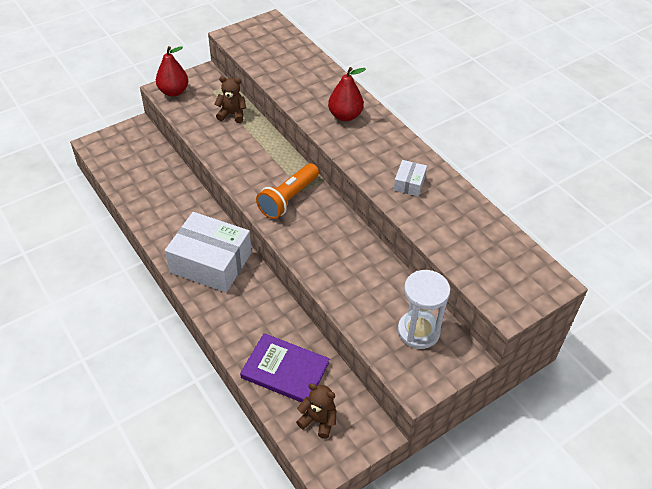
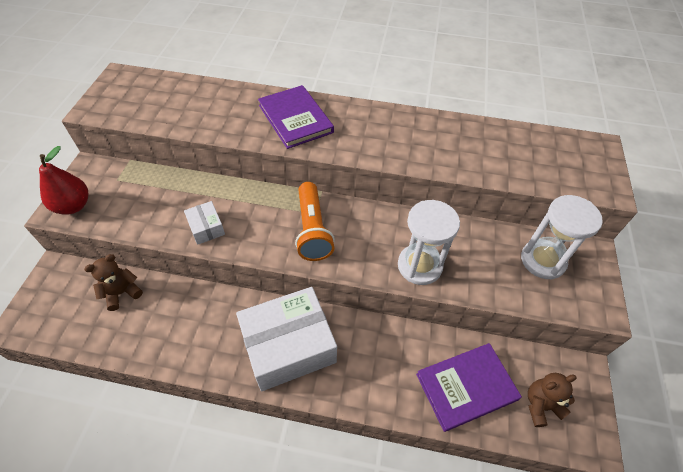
camera: 45 degrees left, 5 degrees up
(232, 114) = (165, 189): brown teddy bear -> brown teddy bear (122, 293)
(327, 268) = (419, 266): none -> white hourglass
(345, 116) = (295, 119): red pear -> purple book
(409, 183) = (417, 141): white box -> white box (206, 228)

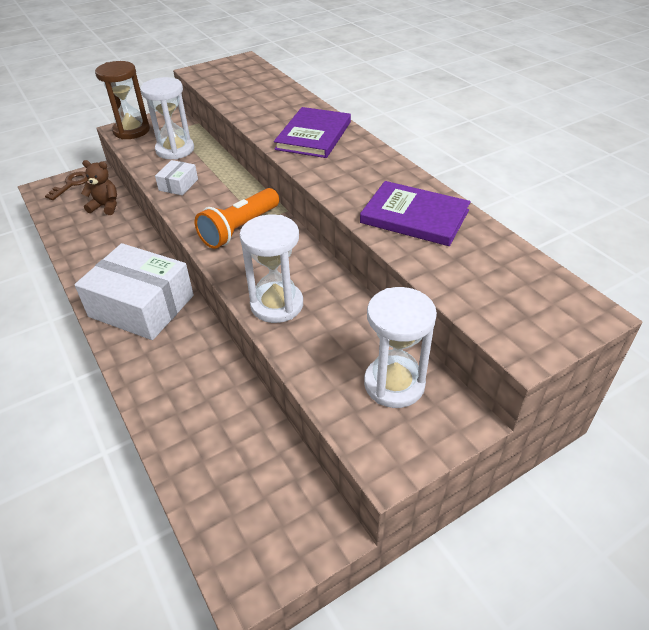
camera: 50 degrees right, 10 degrees down
(48, 298) = (71, 184): none -> brown key
(73, 206) = (131, 131): red pear -> brown hourglass
(150, 198) = (175, 150): none -> white hourglass
(466, 387) = (210, 439): purple book -> purple book (414, 216)
(541, 405) = (246, 512): brown teddy bear -> none

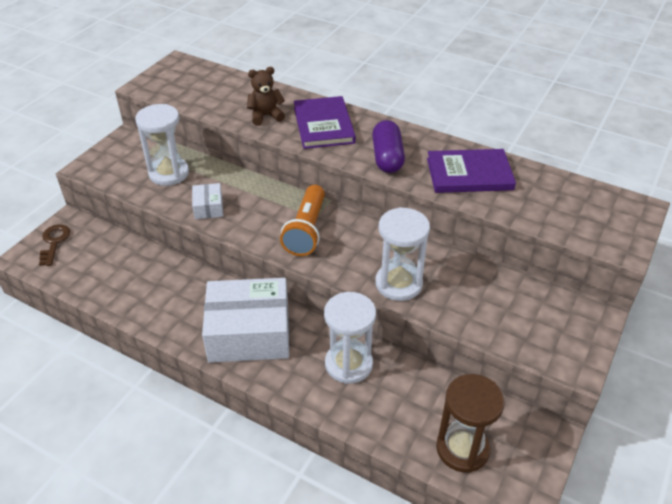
camera: 30 degrees left, 0 degrees up
(105, 206) = (117, 253): brown teddy bear -> brown teddy bear (265, 116)
(131, 131) = (101, 166): brown hourglass -> brown hourglass (462, 448)
(345, 178) = (387, 157): none -> purple capsule
(394, 384) = (534, 309): white hourglass -> white hourglass (348, 364)

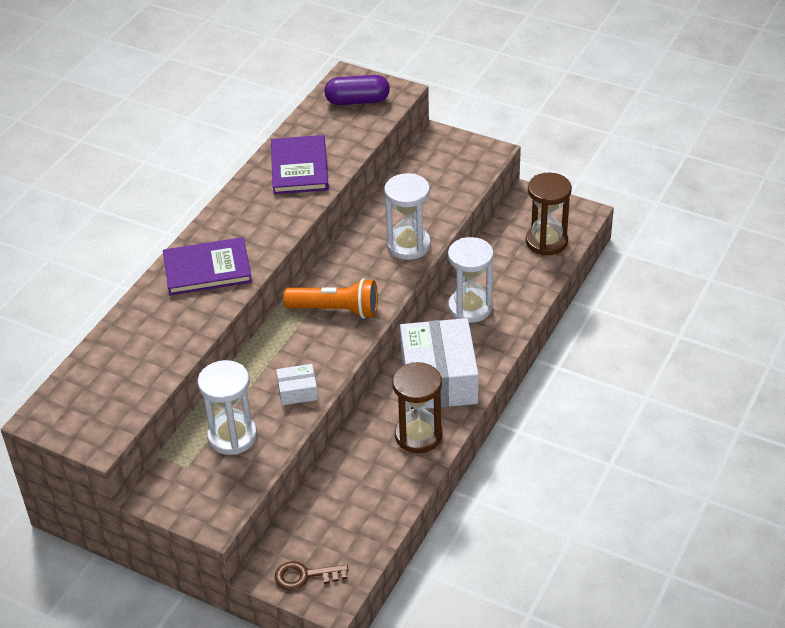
camera: 90 degrees left, 0 degrees up
(179, 315) = (418, 435): none -> brown hourglass
(265, 116) = (184, 317): brown teddy bear -> none
(387, 157) = (270, 221): purple capsule -> purple capsule (357, 101)

